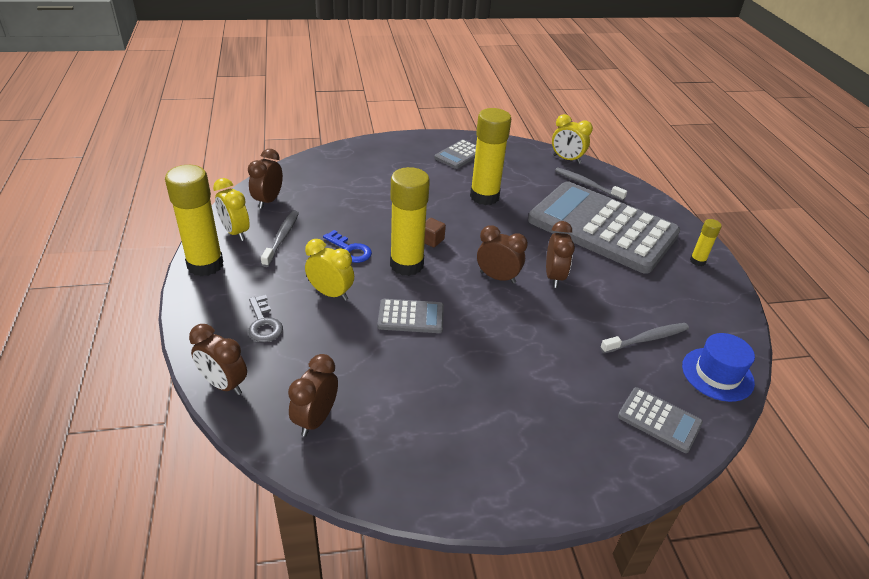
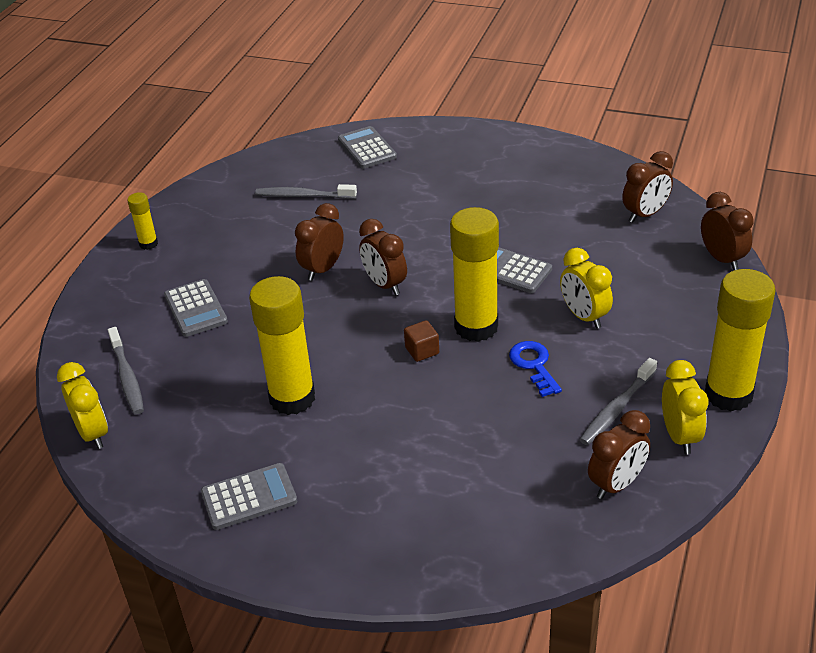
camera: 145 degrees left, 0 degrees up
(264, 324) = (670, 303): grey key -> none
(602, 228) = (195, 309): grey calculator -> grey calculator, size x0.41
(717, 374) = (280, 160): blue hat -> none

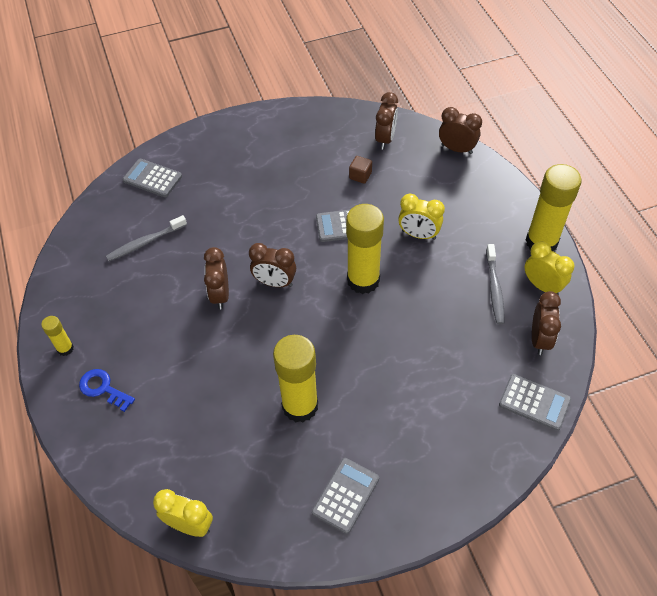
camera: 40 degrees left, 15 degrees up
(127, 377) = (167, 465): grey toothbrush -> none
(195, 309) = (160, 380): grey calculator -> grey calculator (534, 402)
(422, 351) = (347, 318): brown cube -> brown cube (360, 175)
(534, 365) = (422, 287): blue key -> blue key (103, 388)

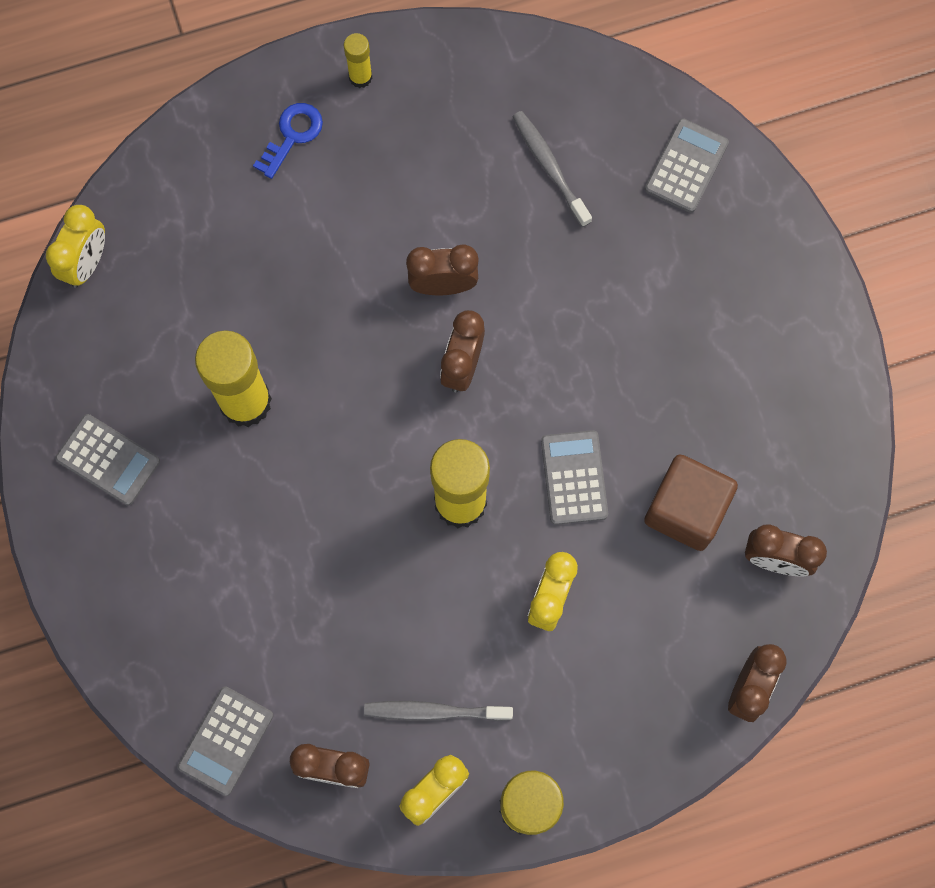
camera: 90 degrees right, 20 degrees up
(360, 175) = (686, 510): brown cube -> brown cube, size x2.10

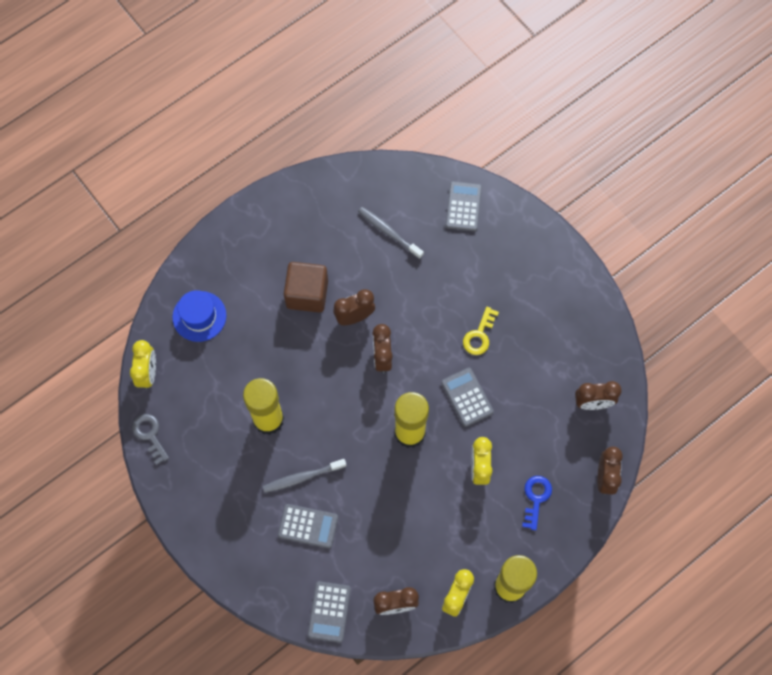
camera: 20 degrees left, 5 degrees down
(53, 361) = (149, 435): none -> grey key
(108, 460) = (202, 479): grey calculator -> grey calculator (308, 526)
(199, 200) = (199, 316): none -> blue hat
(292, 135) = (238, 262): blue key -> blue key (536, 498)
(360, 77) = (264, 218): yellow glue stick -> none
(434, 711) = (439, 553): grey toothbrush -> grey toothbrush (302, 477)
(632, 384) = (479, 335): none -> yellow key
(686, 510) = (534, 393): brown cube -> brown cube (307, 294)

